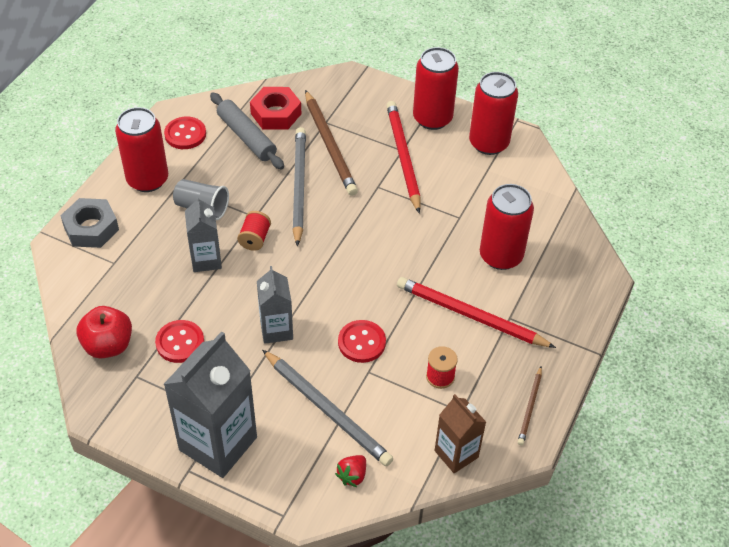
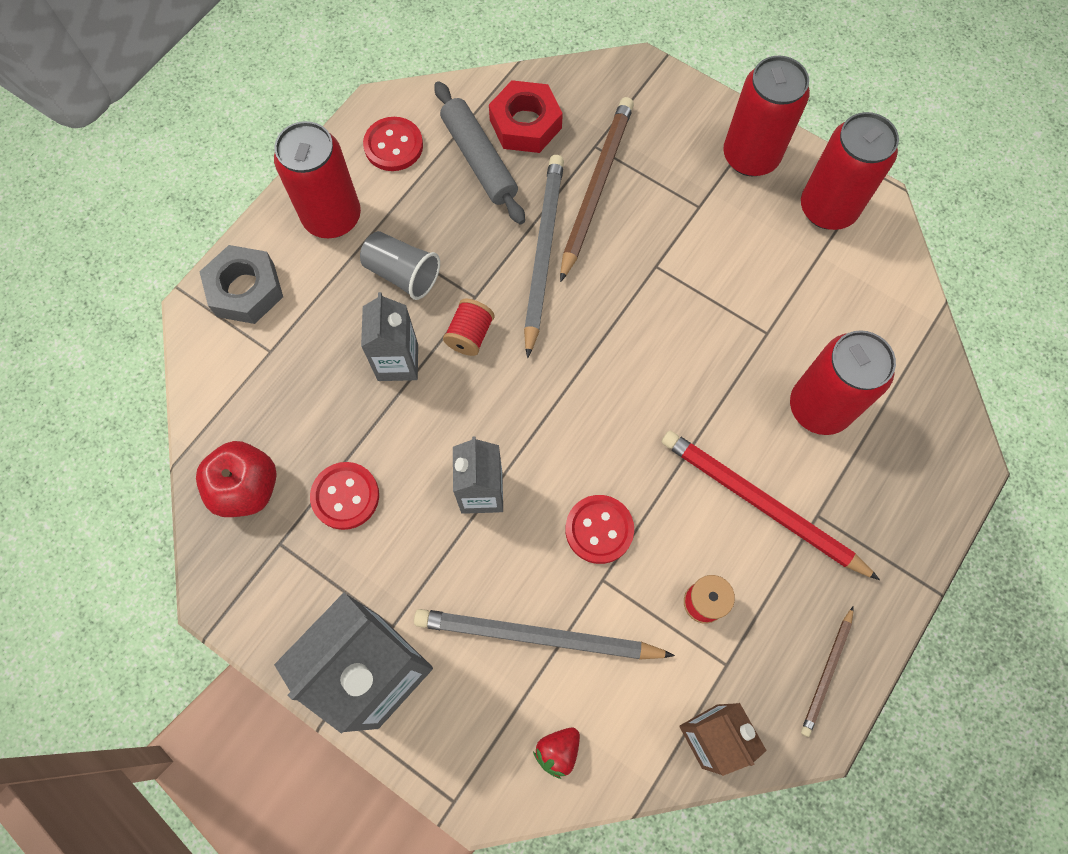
camera: 10 degrees right, 20 degrees up
(327, 410) = (536, 636): grey pencil -> grey pencil turned 135 degrees clockwise
(330, 145) = (596, 187): brown pencil -> brown pencil turned 150 degrees counterclockwise
(403, 157) = (698, 219): red pencil -> none

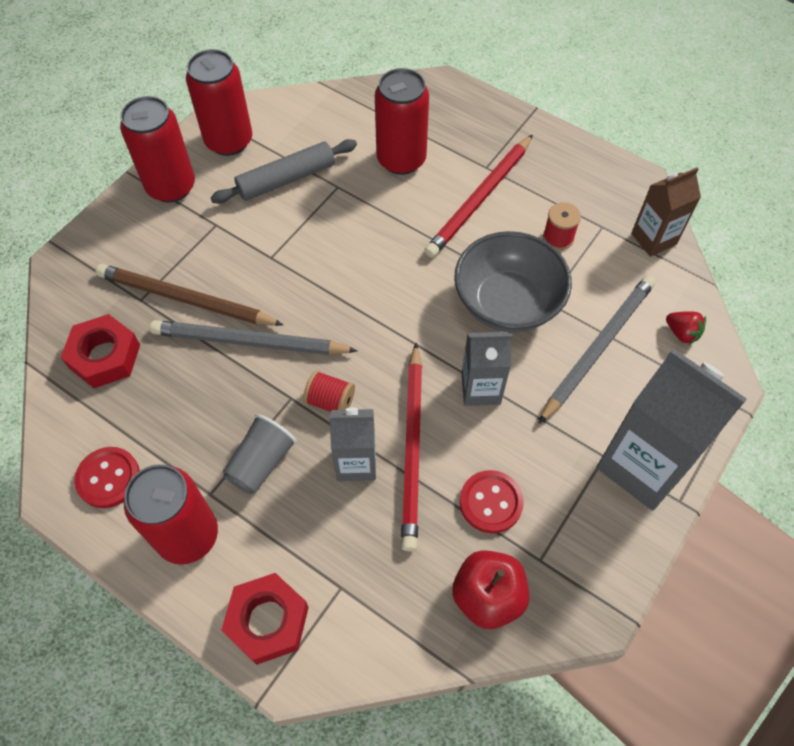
camera: 90 degrees left, 10 degrees down
(245, 290) = (267, 621): grey nut -> red nut
(412, 418) = (413, 448): none -> red pencil
(479, 159) = (139, 396): grey rolling pin -> grey rolling pin (286, 179)
(536, 636) = (598, 347): grey pencil -> grey pencil turned 150 degrees counterclockwise
(599, 529) = (507, 303): red button -> grey bowl
(827, 673) = (599, 171): brown pencil -> none

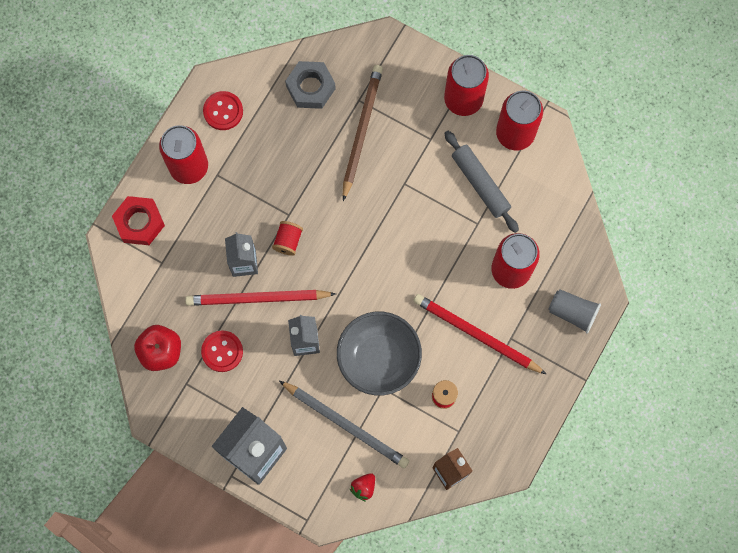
camera: 85 degrees right, 15 degrees up
(105, 356) = (310, 87): red nut -> grey nut
(249, 342) = (330, 180): grey pencil -> none
(261, 463) = (240, 203): grey cup -> grey cup (572, 312)

